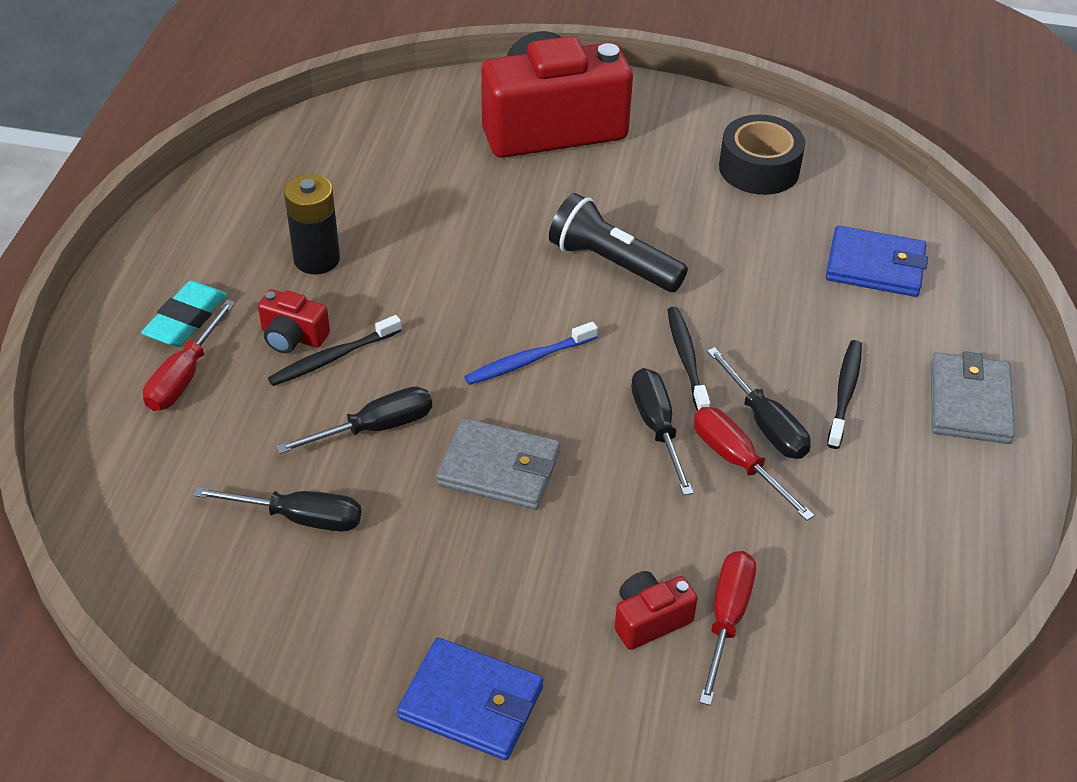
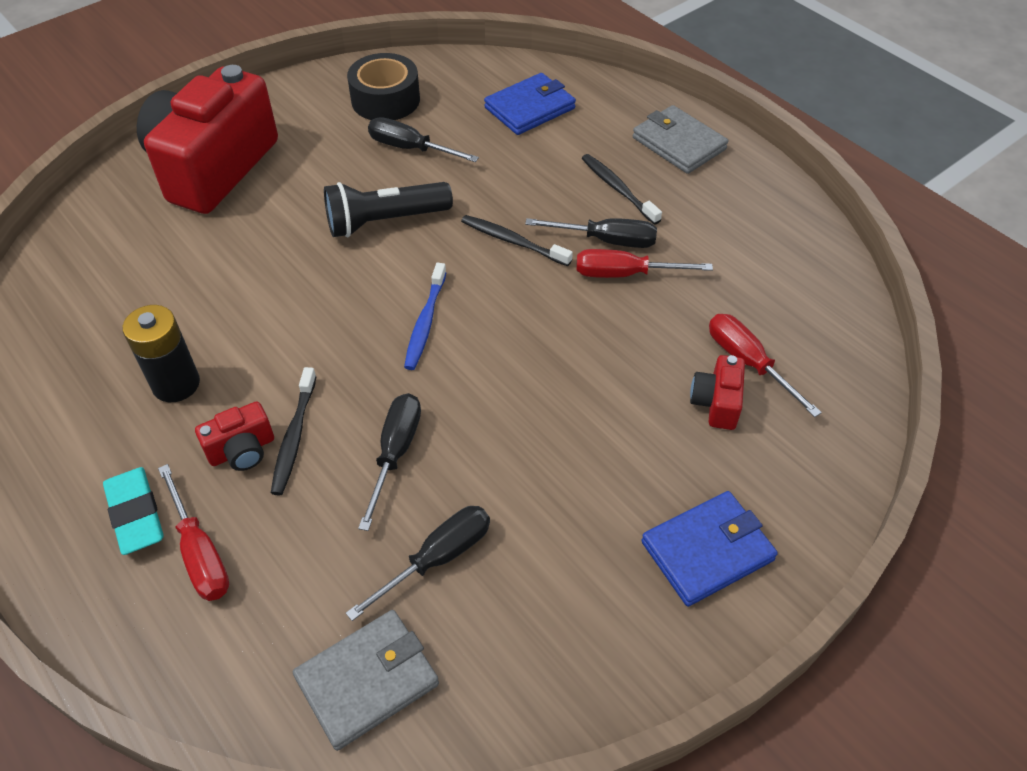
camera: 50 degrees left, 5 degrees up
(499, 468) = (509, 402): grey wallet -> grey wallet (367, 680)
(657, 427) = (557, 294): black screwdriver -> black screwdriver (410, 148)

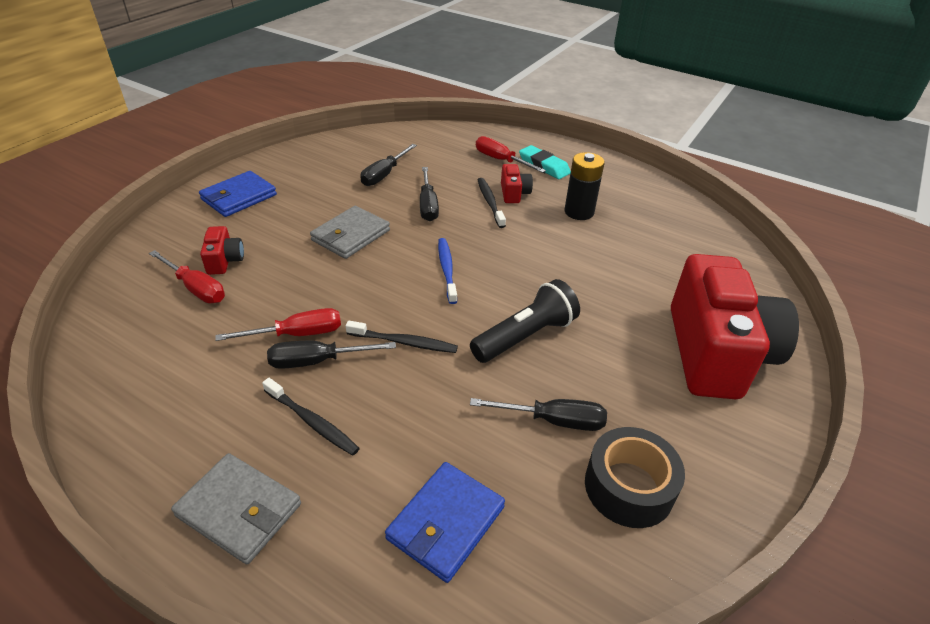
camera: 160 degrees right, 10 degrees down
(242, 450) = (514, 193): red camera -> red camera turned 135 degrees clockwise
(367, 680) = (398, 141): grey wallet -> grey wallet (351, 235)

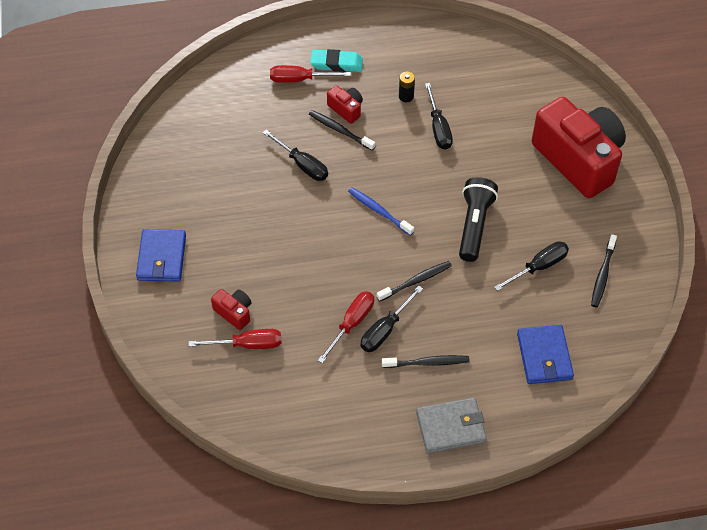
camera: 40 degrees left, 15 degrees up
(351, 235) = (286, 230): grey wallet -> none
(384, 175) = (235, 157): black screwdriver -> black screwdriver (438, 128)
(579, 212) = (406, 96): black battery -> black battery, size x0.58
(629, 487) = (602, 275): black tape -> black toothbrush

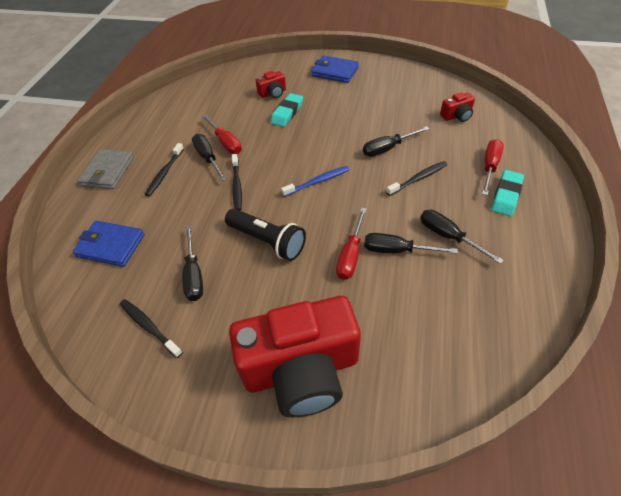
camera: 115 degrees right, 5 degrees down
(248, 344) = (245, 95): red screwdriver -> red screwdriver (351, 255)
(271, 280) = (287, 113): none -> turquoise eraser
(346, 109) = (443, 188): red camera -> red camera (457, 116)
(406, 96) = (448, 236): black battery -> black screwdriver

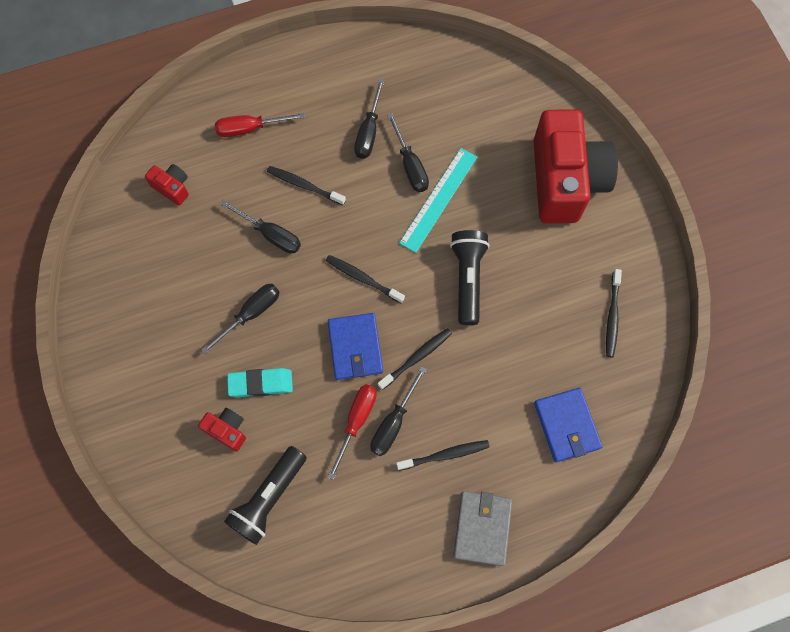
camera: 125 degrees left, 20 degrees up
(108, 171) = (482, 528): grey wallet -> grey wallet turned 60 degrees counterclockwise
(194, 275) = (544, 318): black screwdriver -> black screwdriver (251, 314)
(221, 96) = (268, 498): none -> black flashlight
(301, 370) = (565, 180): red camera -> red camera turned 45 degrees clockwise
(318, 182) = (363, 278): blue toothbrush -> black toothbrush
(335, 72) = (136, 375): blue wallet -> blue wallet (355, 347)
(351, 255) = (439, 199): red screwdriver -> turquoise ruler
(506, 195) = (287, 102): turquoise eraser -> none

